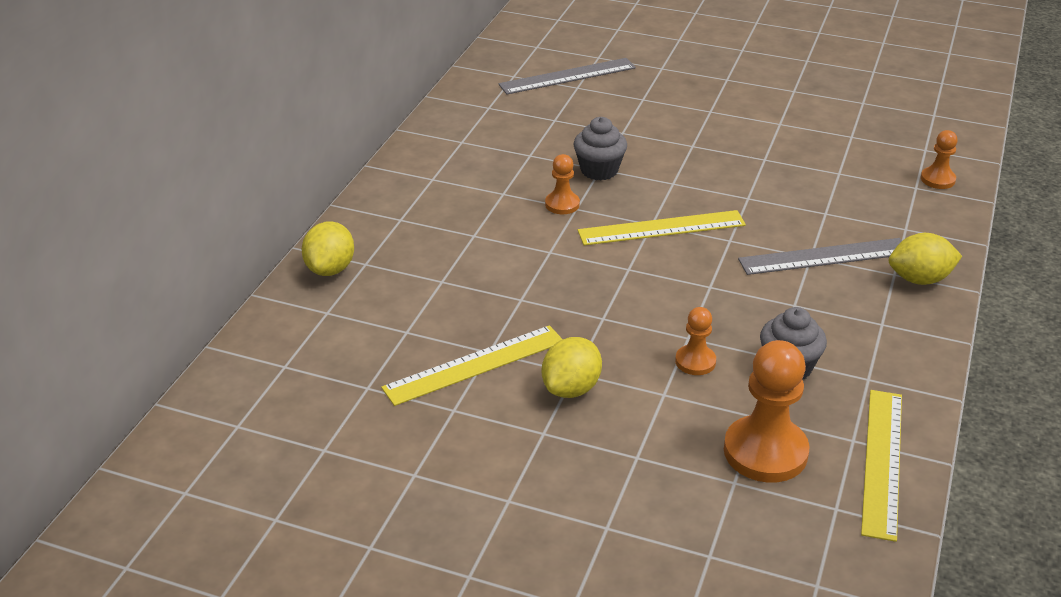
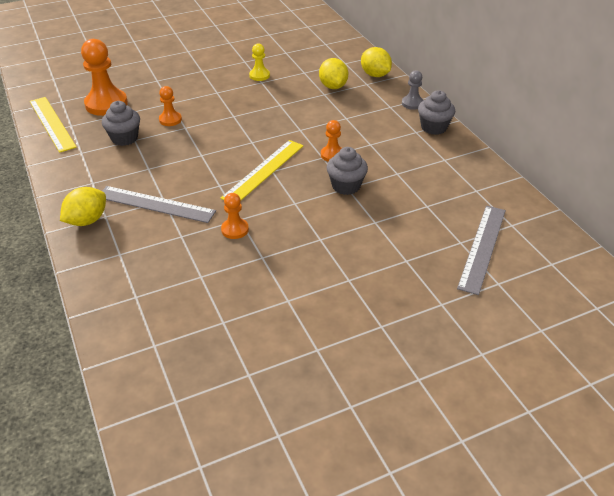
camera: 135 degrees right, 5 degrees up
(370, 208) = (412, 103): none -> grey pawn
(406, 172) = (433, 127): none -> grey cupcake
(474, 365) = (259, 75): yellow ruler -> yellow pawn
(571, 388) = (210, 86): yellow lemon -> yellow lemon (333, 86)
(824, 256) = (155, 204): grey ruler -> grey ruler turned 75 degrees clockwise
(937, 179) = (124, 315): orange pawn -> orange pawn (235, 229)

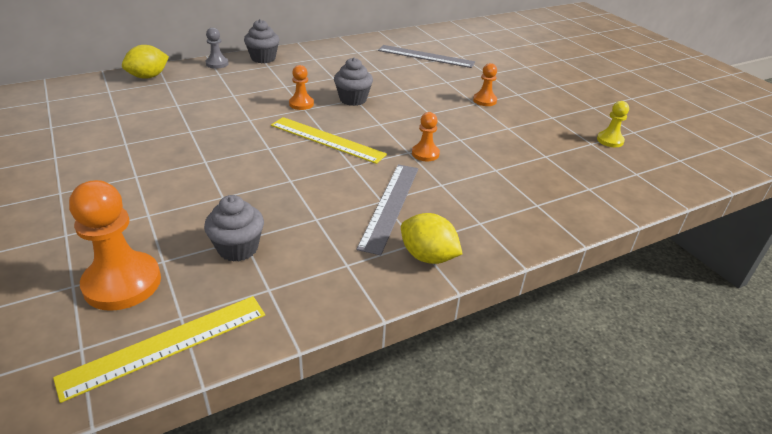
camera: 95 degrees left, 5 degrees down
(170, 120) = (198, 210): orange pawn -> orange pawn (484, 100)
(259, 75) = (106, 145): yellow pawn -> yellow pawn (610, 140)
(333, 86) = (162, 99): yellow lemon -> none

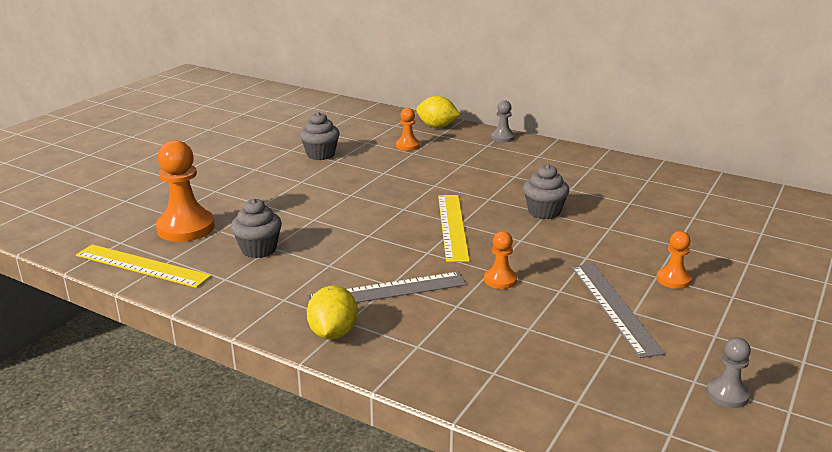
camera: 60 degrees right, 10 degrees down
(263, 58) = (547, 149): grey cupcake -> grey cupcake (320, 154)
(301, 104) = (495, 194): orange pawn -> orange pawn (407, 146)
(426, 56) = (714, 215): grey ruler -> grey ruler (614, 307)
(610, 140) = (727, 394): yellow pawn -> grey pawn

